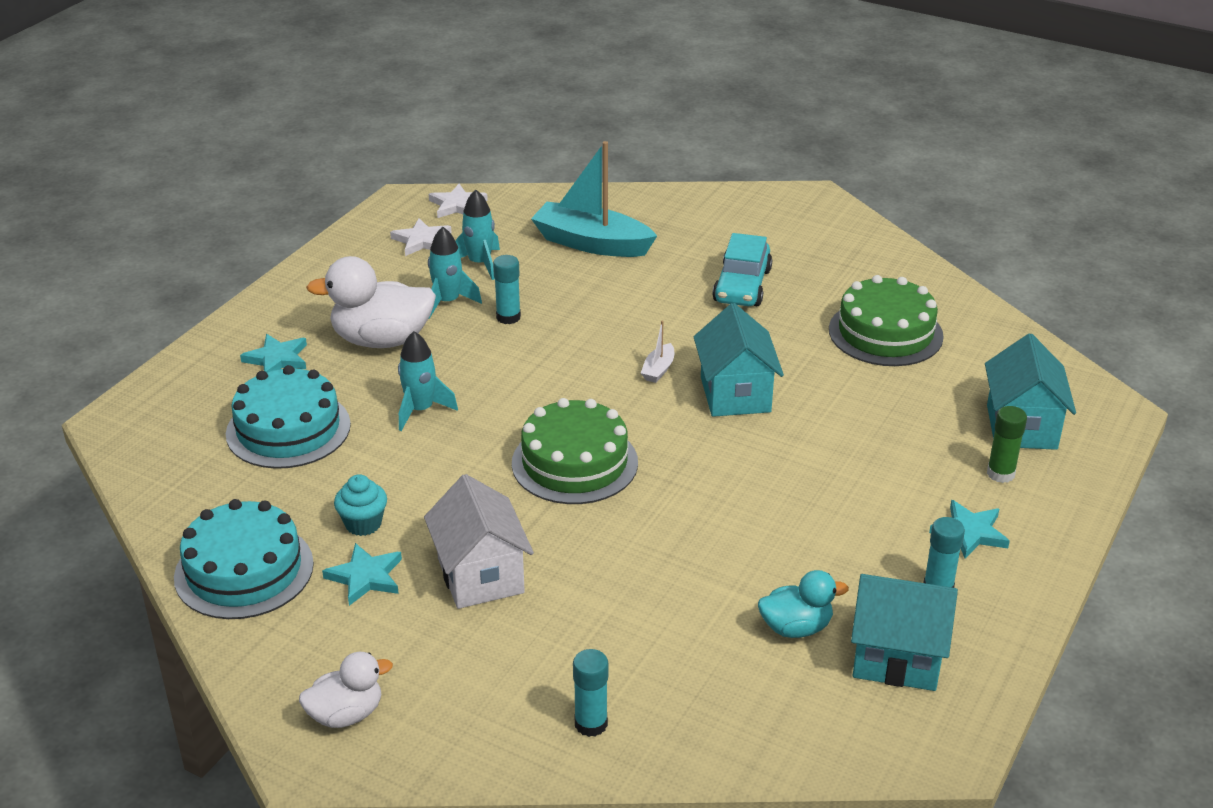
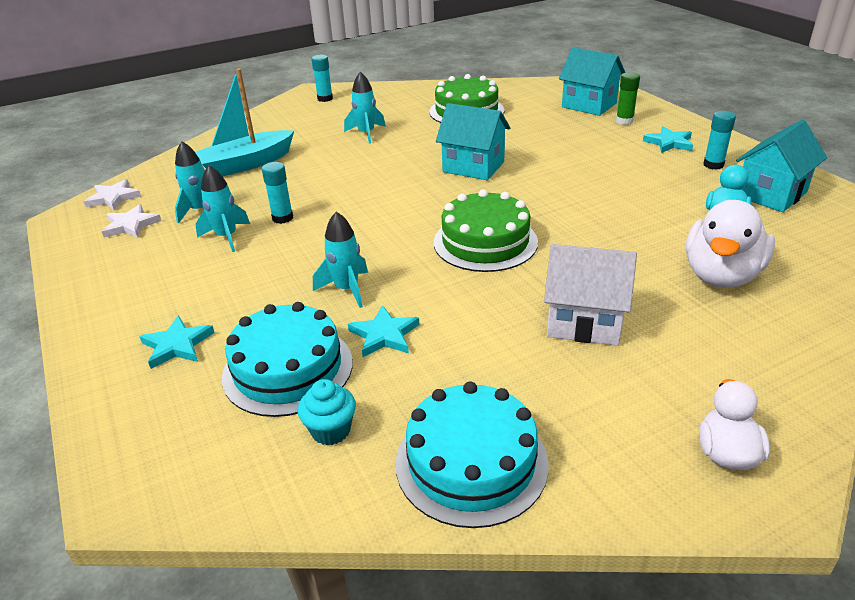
camera: 55 degrees left, 0 degrees up
(363, 524) = (467, 364): turquoise cupcake -> turquoise cupcake (331, 430)
(365, 577) = (541, 384): turquoise star -> turquoise star (384, 335)
(382, 340) = (230, 281): white duck -> white duck (721, 275)
(591, 724) = (791, 322): turquoise glue stick -> turquoise glue stick (325, 99)
(658, 370) = (417, 183): white boat -> none
(742, 286) = (366, 133): turquoise car -> turquoise rocket

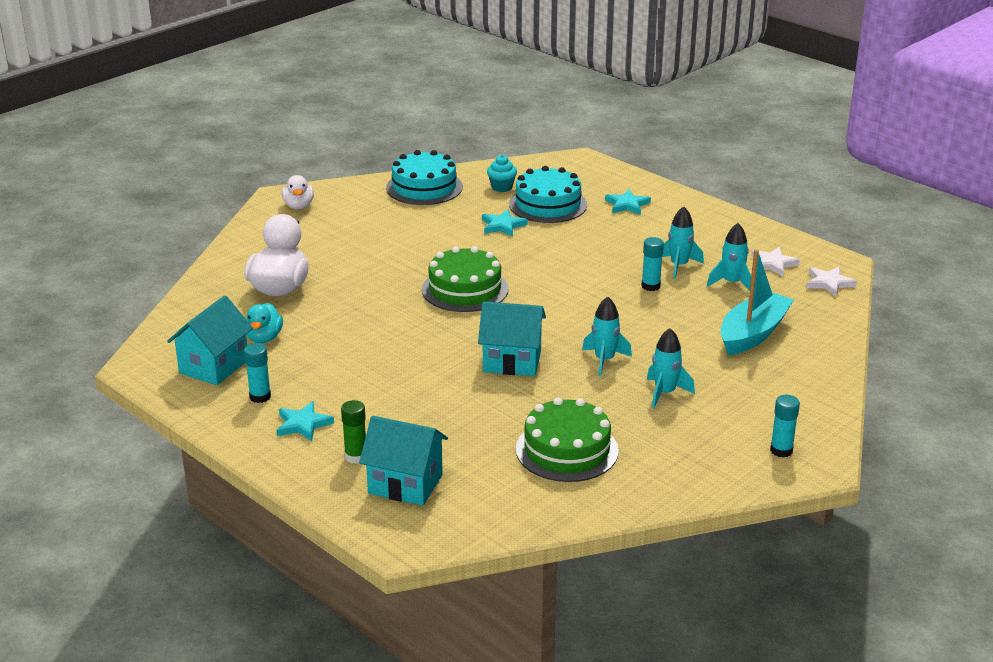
camera: 160 degrees right, 5 degrees down
(347, 289) = (548, 245): turquoise rocket -> turquoise rocket (604, 360)
(584, 322) = (377, 248): white house -> none

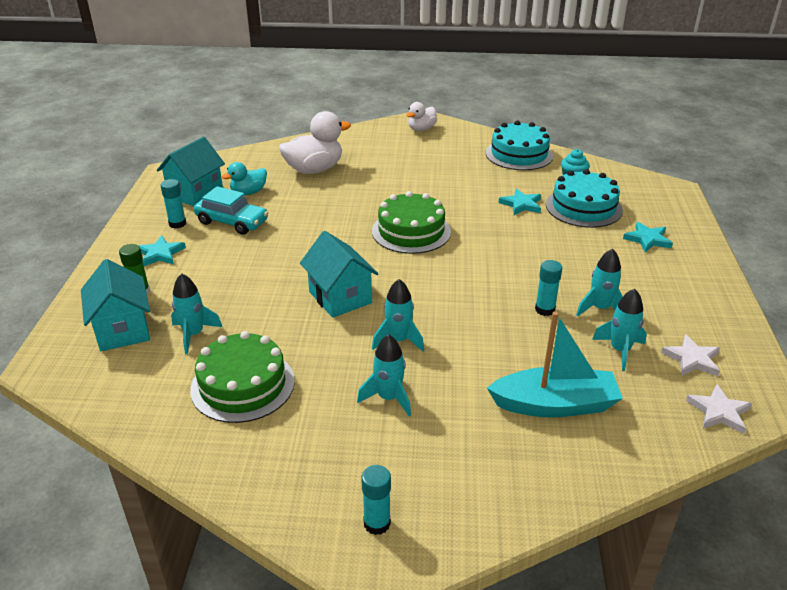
camera: 50 degrees right, 5 degrees up
(214, 366) = (195, 193): turquoise house -> turquoise house turned 45 degrees counterclockwise
(306, 366) = (232, 222): none -> turquoise car
(465, 450) = (194, 334): none -> turquoise rocket

